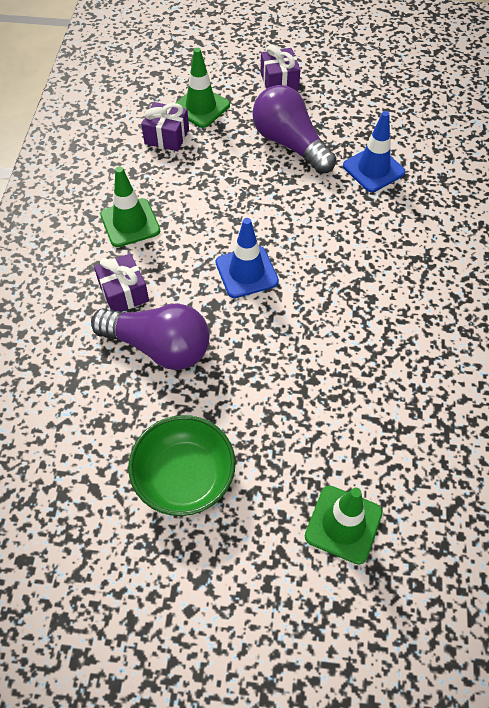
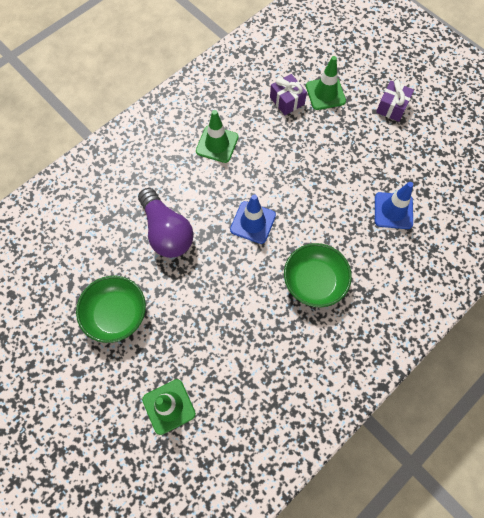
camera: 40 degrees right, 10 degrees up
(124, 292) = (177, 185): purple gift -> none
(290, 144) = (357, 156): purple light bulb -> none
(366, 283) = (314, 281): none -> green bowl

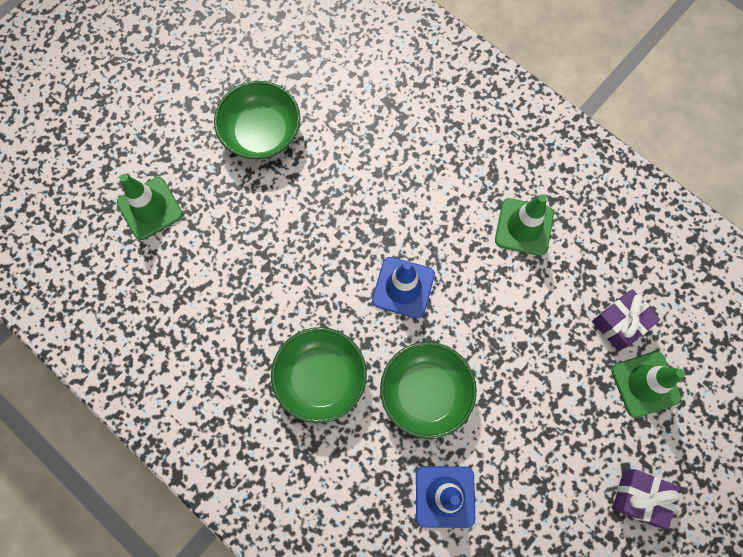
camera: 85 degrees right, 5 degrees up
(166, 232) = (378, 176): purple light bulb -> none
(326, 215) = (425, 392): none -> green bowl

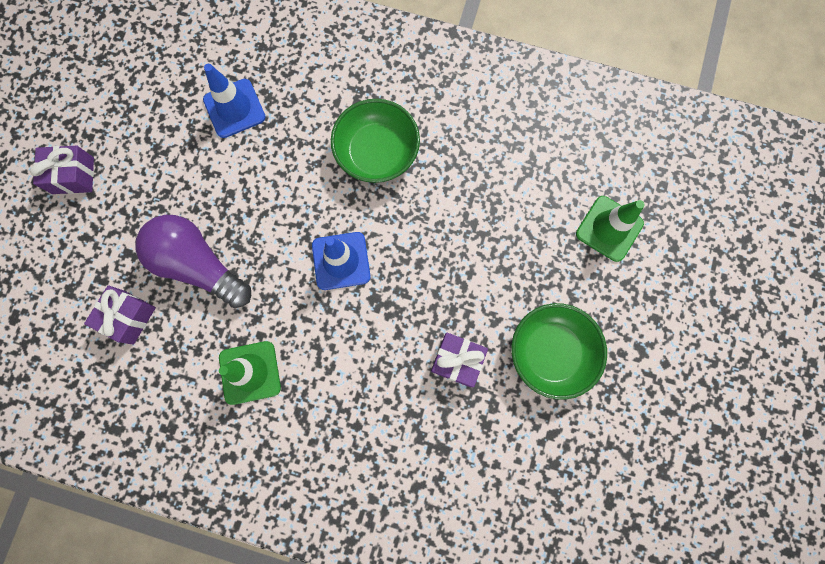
camera: 155 degrees right, 5 degrees up
(342, 160) = (457, 361): none -> purple gift
(425, 392) = (282, 179): green bowl -> none
(538, 343) = (199, 265): none -> purple light bulb
(645, 384) = (91, 271): green traffic cone -> none

